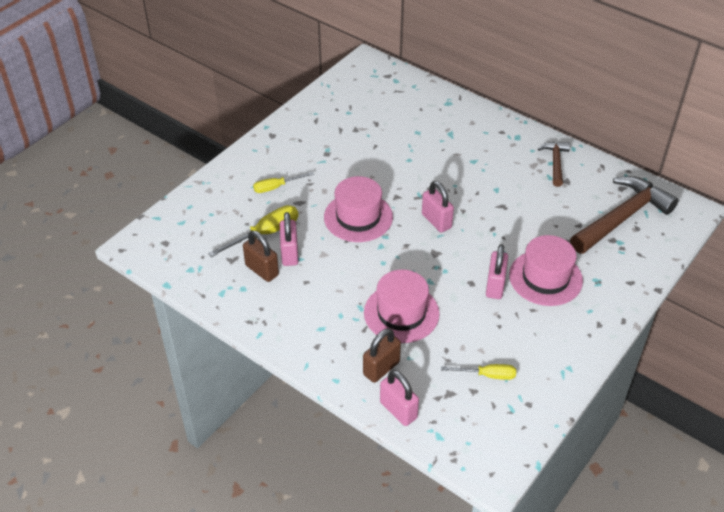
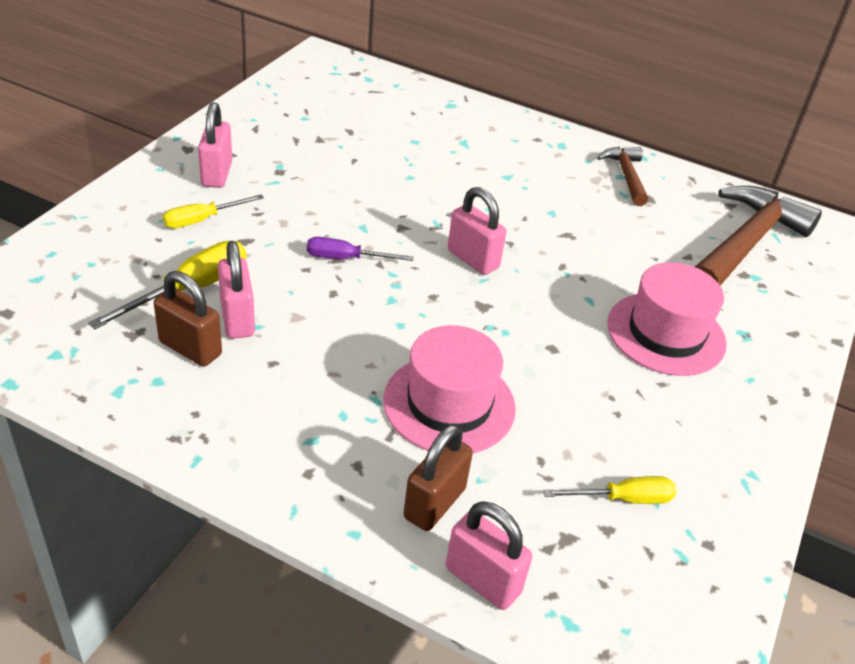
camera: 15 degrees left, 5 degrees down
(358, 217) = (346, 258): pink hat -> purple screwdriver
(495, 286) = (592, 350): pink padlock -> pink padlock (217, 174)

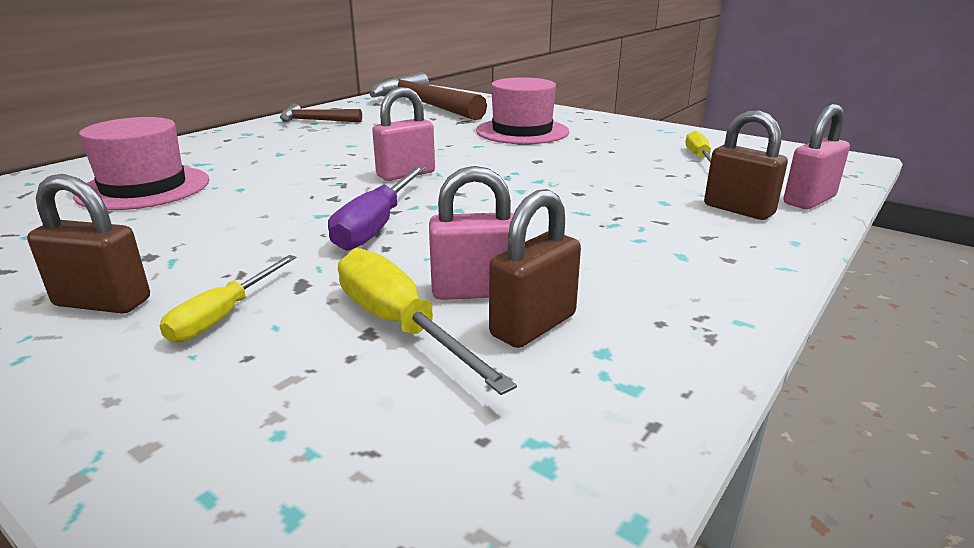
camera: 75 degrees left, 15 degrees down
(202, 220) = (223, 315): yellow screwdriver -> yellow screwdriver turned 45 degrees clockwise
(217, 174) = (103, 302): pink padlock -> brown padlock
(346, 258) = (376, 225): purple screwdriver -> purple screwdriver, size x1.54
(449, 404) = (613, 197): pink hat -> pink hat (144, 188)

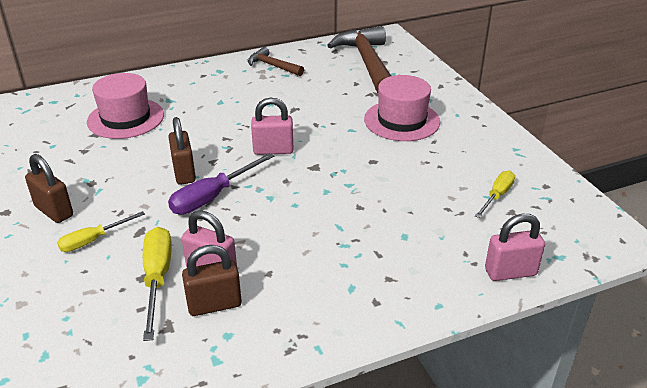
camera: 30 degrees right, 10 degrees up
(738, 210) = (444, 262): brown padlock -> brown padlock (184, 173)

